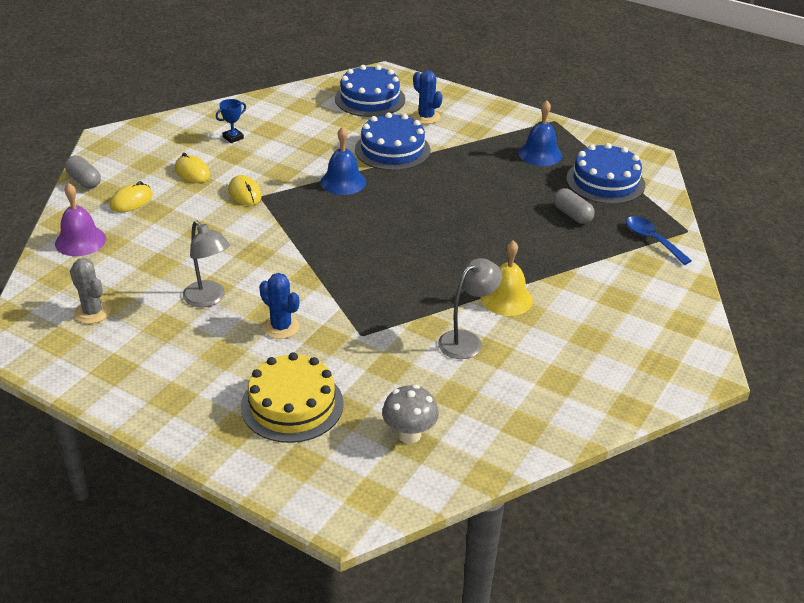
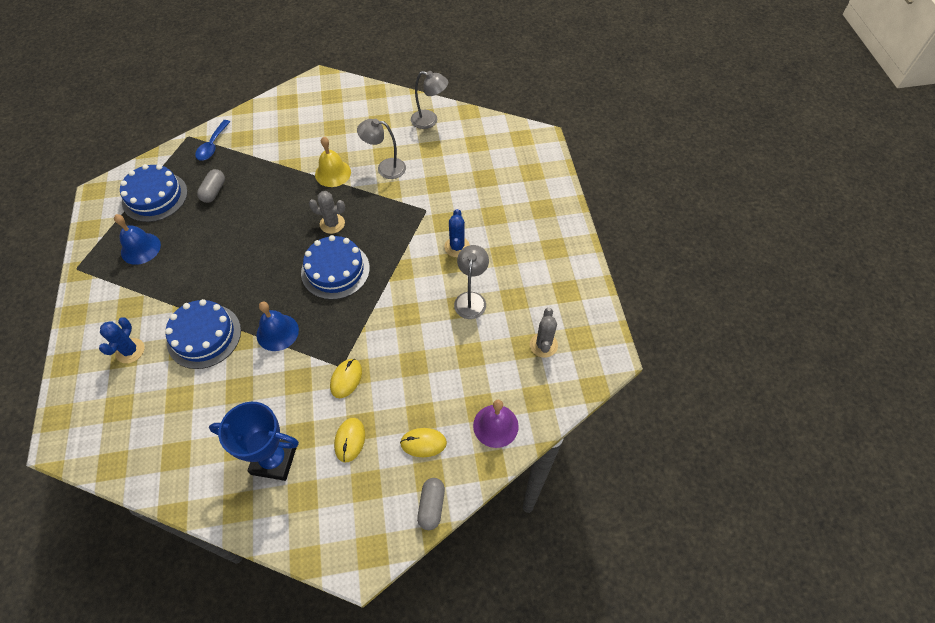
camera: 130 degrees left, 20 degrees up
(233, 137) = (274, 460): blue trophy -> blue trophy, size x2.22
(292, 405) = (504, 199): yellow cake -> none
(370, 99) = (124, 414): blue cake -> blue cake (335, 270)
(409, 434) = (473, 148): grey mushroom -> none
(429, 264) = (332, 224): none -> grey cactus
(509, 426) = (430, 121): none -> grey lamp

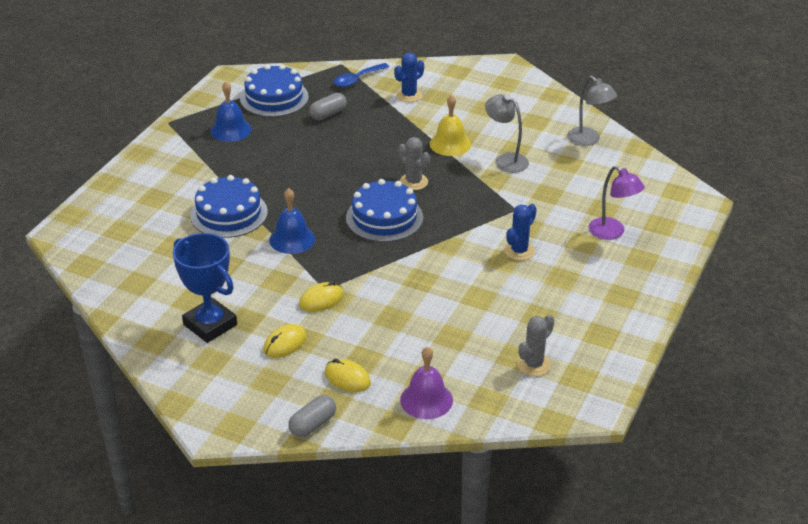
camera: 35 degrees right, 20 degrees down
(130, 351) = (162, 197): blue cactus -> blue cactus (409, 95)
(471, 299) = (494, 296): grey lamp -> none
(507, 196) = (612, 233): none -> purple lamp

